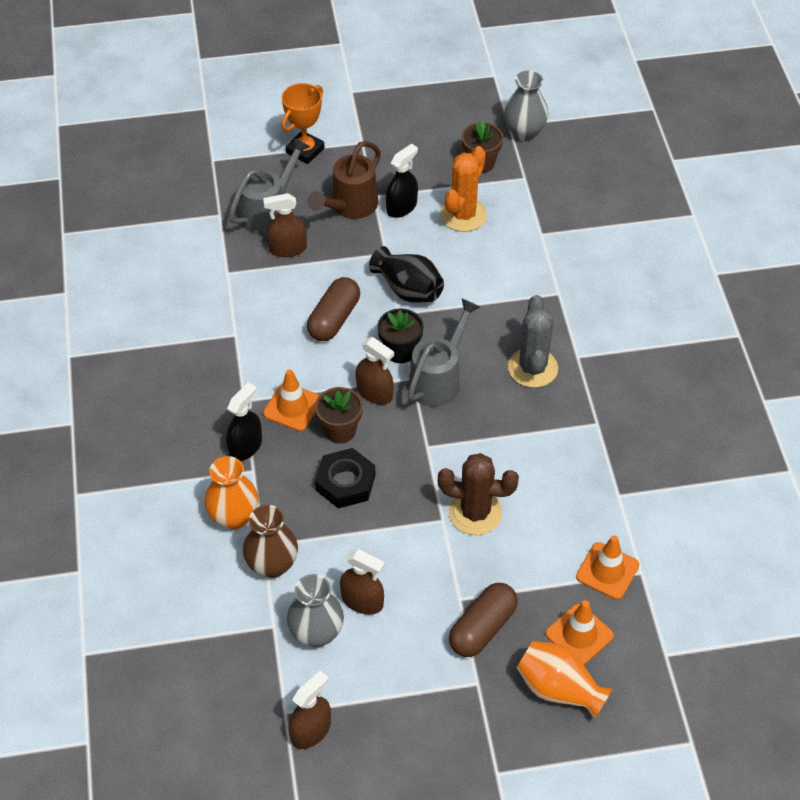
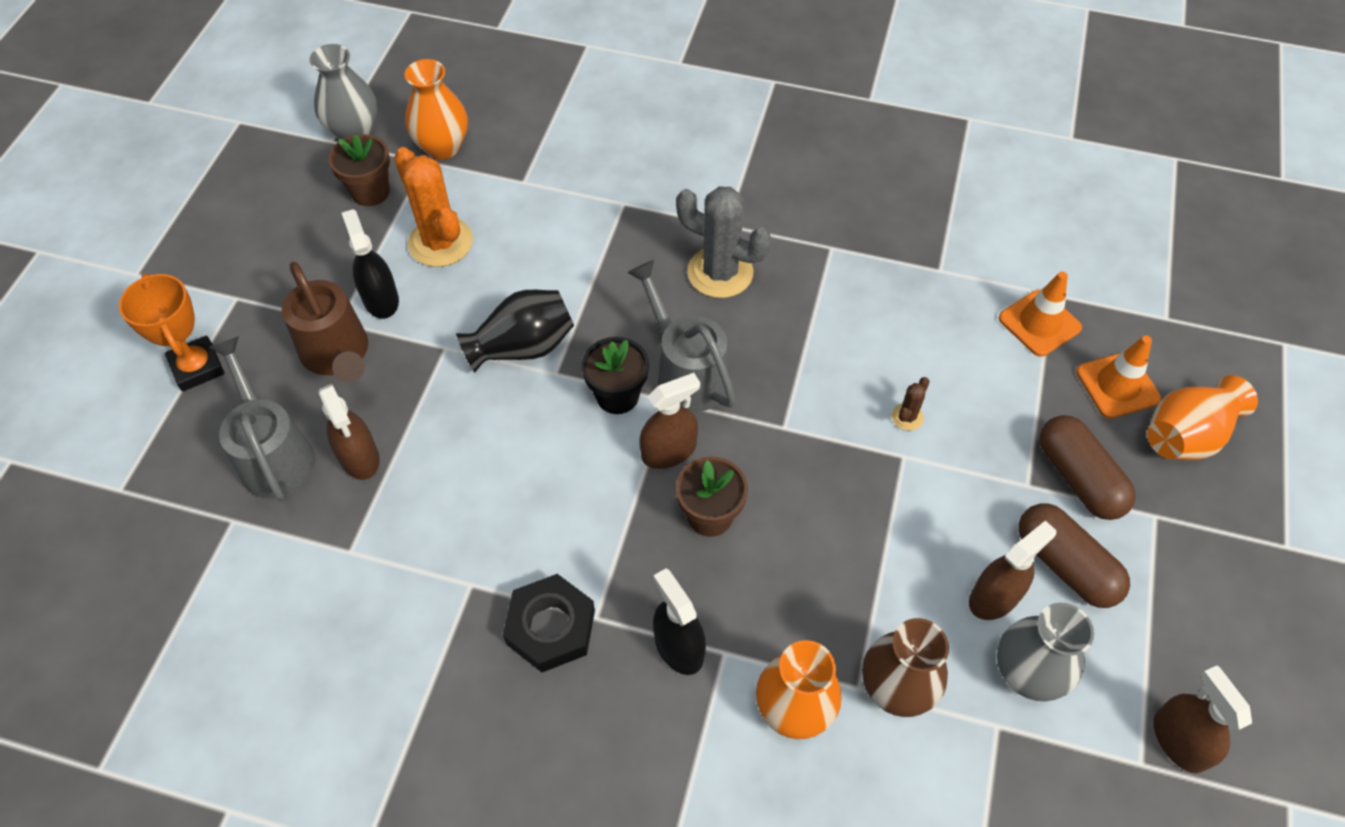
camera: 65 degrees left, 5 degrees up
(288, 249) = (359, 457): brown spray bottle -> brown spray bottle turned 45 degrees counterclockwise
(292, 407) = (641, 558): orange traffic cone -> none
(334, 319) = (519, 449): brown capsule -> brown capsule (1065, 565)
(345, 482) = (798, 543): black nut -> black nut (551, 627)
(475, 513) = (907, 417): brown cactus -> brown cactus, size x0.44
(542, 181) = (443, 147): none -> orange vase

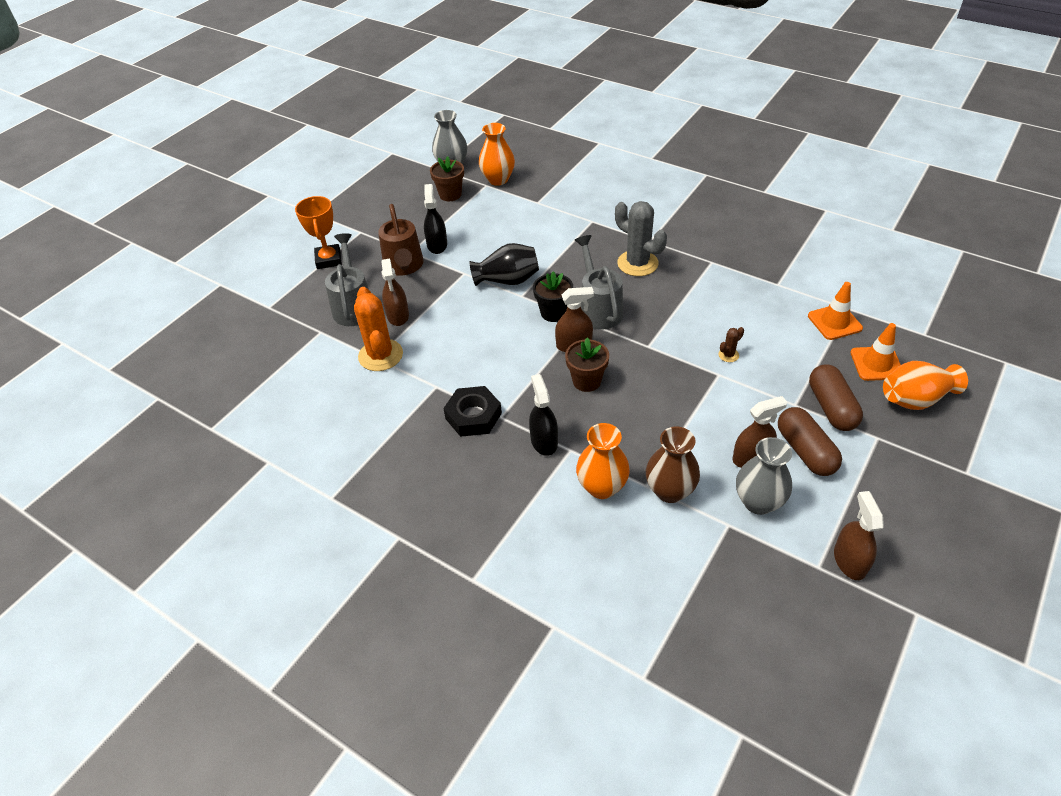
camera: 20 degrees right, 10 degrees down
(440, 242) = (480, 224): orange cactus -> orange cactus (380, 355)

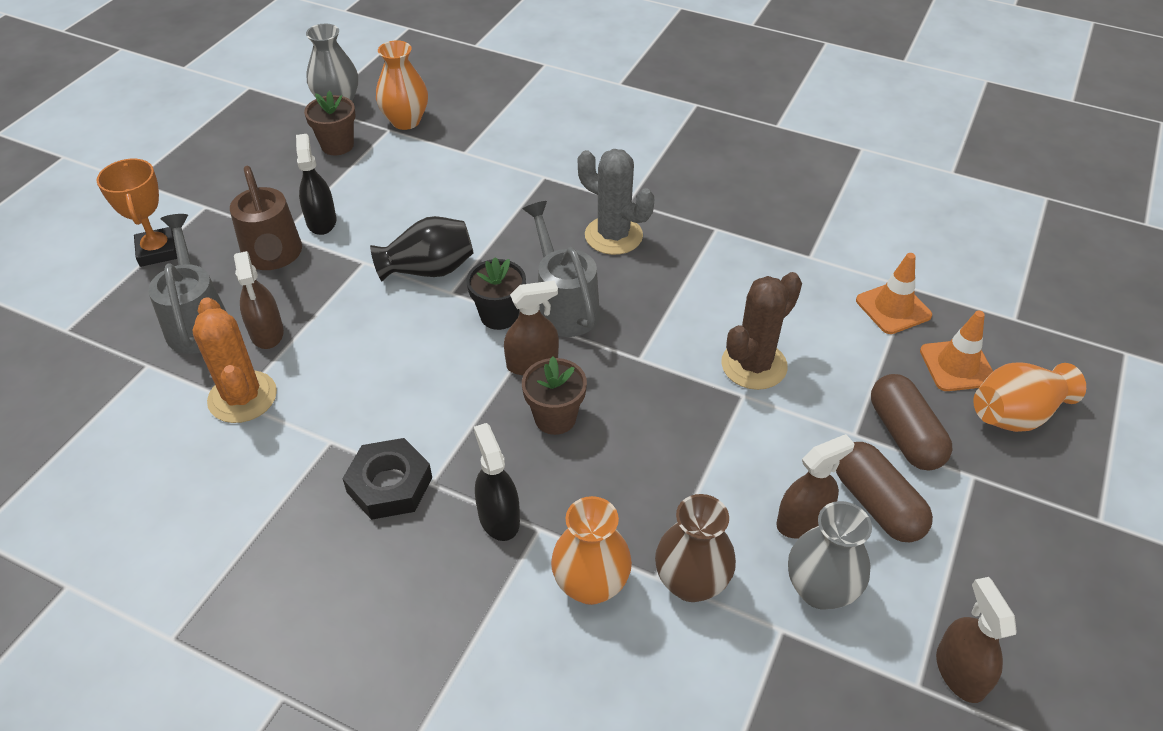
camera: 10 degrees left, 0 degrees up
(728, 355) = (754, 365): brown cactus -> brown cactus, size x2.26

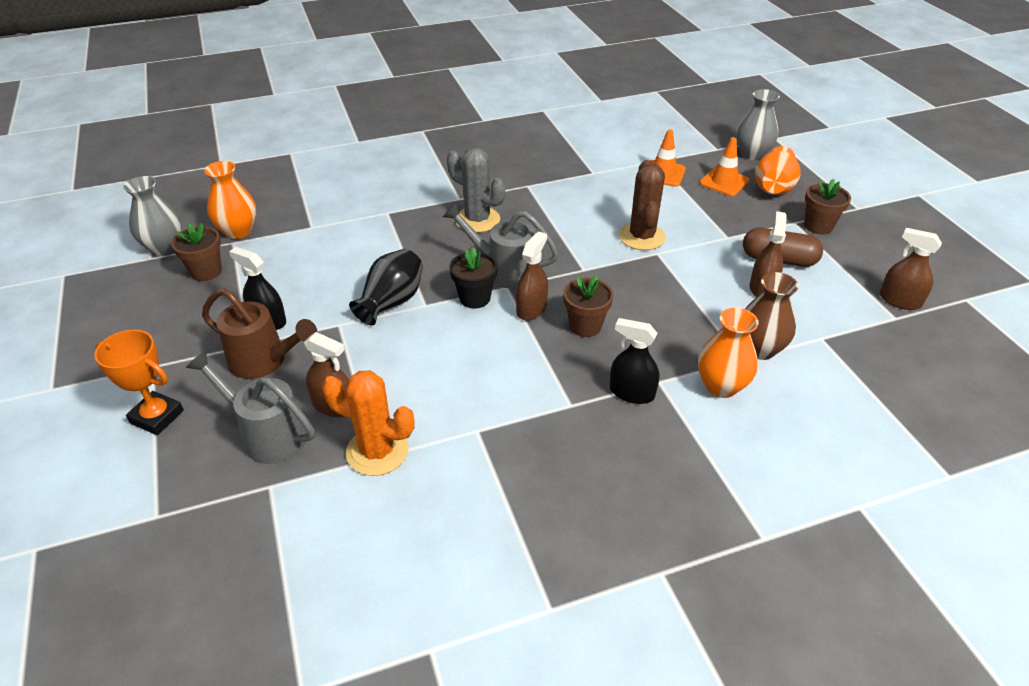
camera: 45 degrees left, 5 degrees down
(389, 485) = (549, 424): black nut -> none
(613, 236) = (477, 220): grey cactus -> grey cactus turned 45 degrees clockwise
(820, 589) = (810, 310): grey vase -> grey vase (752, 154)
(904, 435) = (746, 224): brown capsule -> none
(999, 502) = (818, 226): none -> brown flower pot

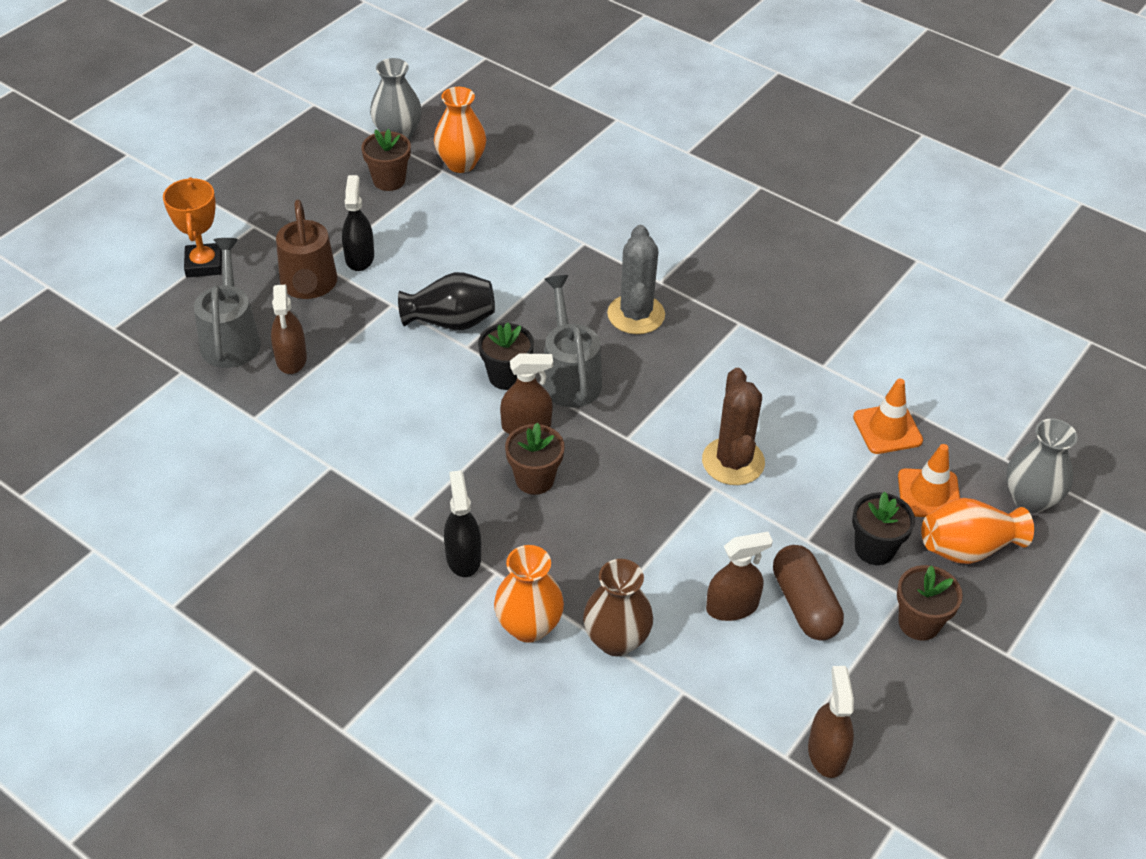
camera: 55 degrees right, 5 degrees up
(377, 451) = (260, 414): orange cactus -> none
(642, 237) = (733, 462): brown cactus -> brown cactus turned 60 degrees counterclockwise
(752, 217) = (874, 549): none -> black flower pot

